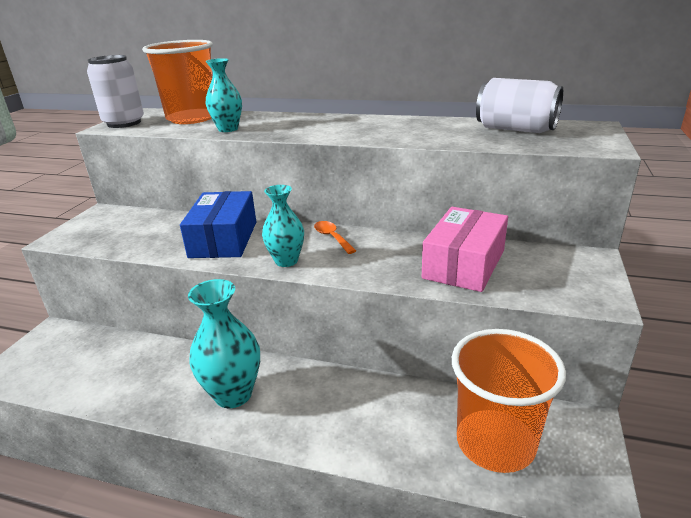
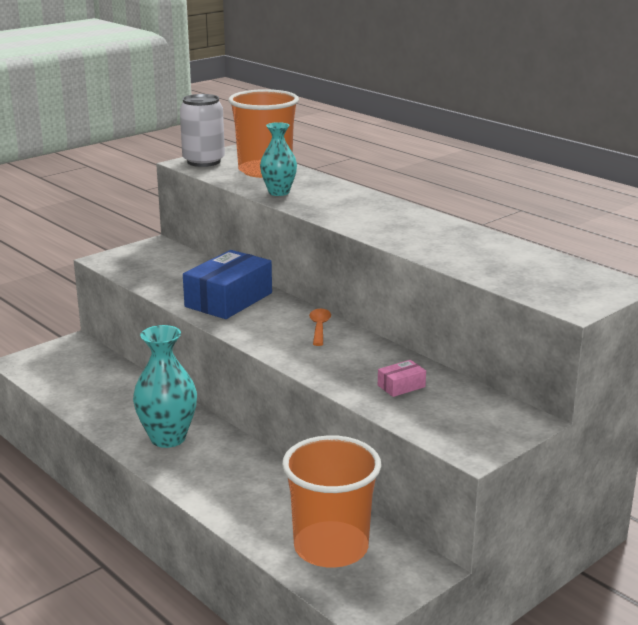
camera: 30 degrees right, 5 degrees down
(286, 261) = (257, 334): turquoise vase -> none
(464, 264) = (401, 386): pink box -> pink box, size x0.44
(515, 129) = (534, 265): white can -> none

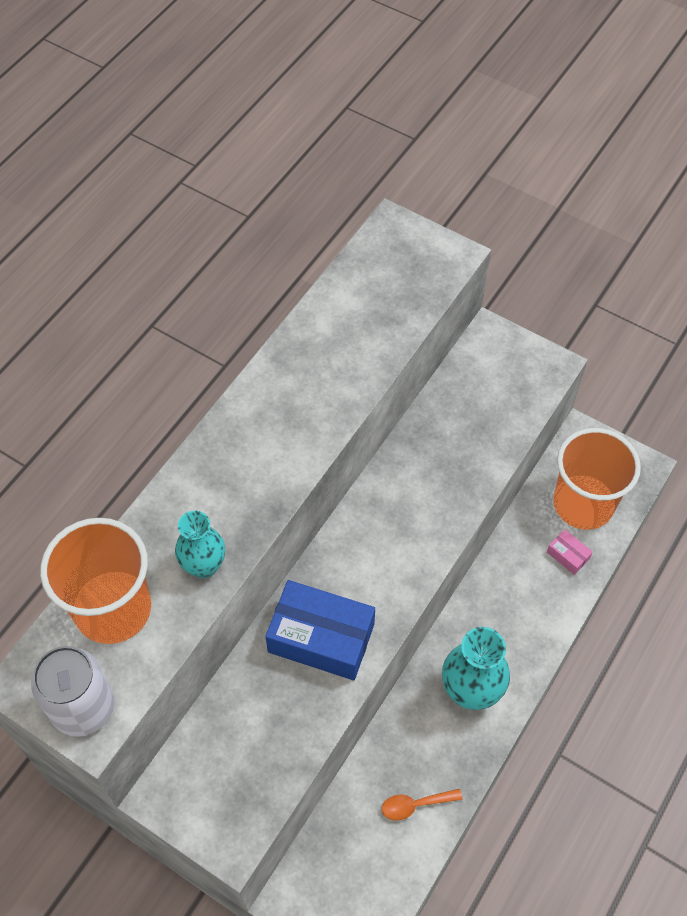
camera: 105 degrees left, 35 degrees up
(319, 327) = (365, 526): orange spoon -> orange spoon (415, 805)
(401, 386) = (465, 431): pink box -> pink box (568, 555)

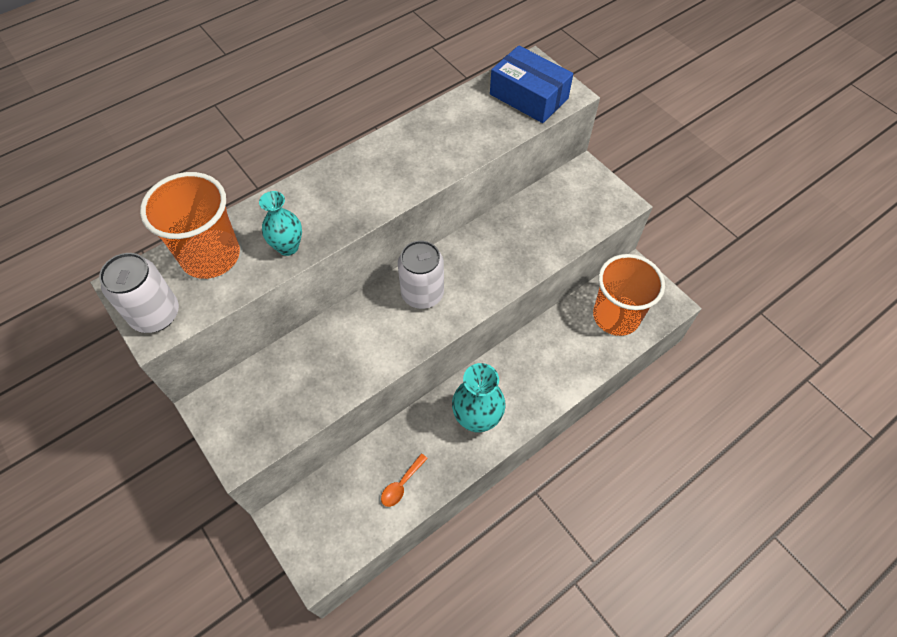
camera: 20 degrees right, 0 degrees up
(321, 638) = (369, 336): blue box -> blue box (529, 96)
(362, 561) = (422, 294): none -> white can
(415, 805) = (401, 485): orange spoon -> orange spoon turned 60 degrees counterclockwise
(568, 555) = (590, 348): pink box -> none

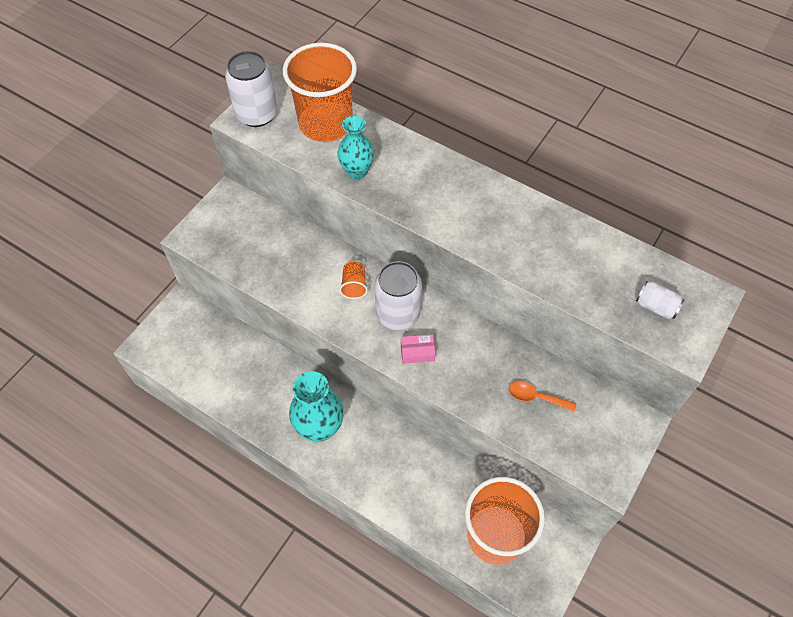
camera: 70 degrees right, 0 degrees up
(376, 319) = (354, 286): none -> orange cup
(401, 485) = (235, 384): orange spoon -> orange spoon (536, 397)
(468, 291) = (417, 352): none -> pink box
(529, 96) = (656, 306): blue box -> white can

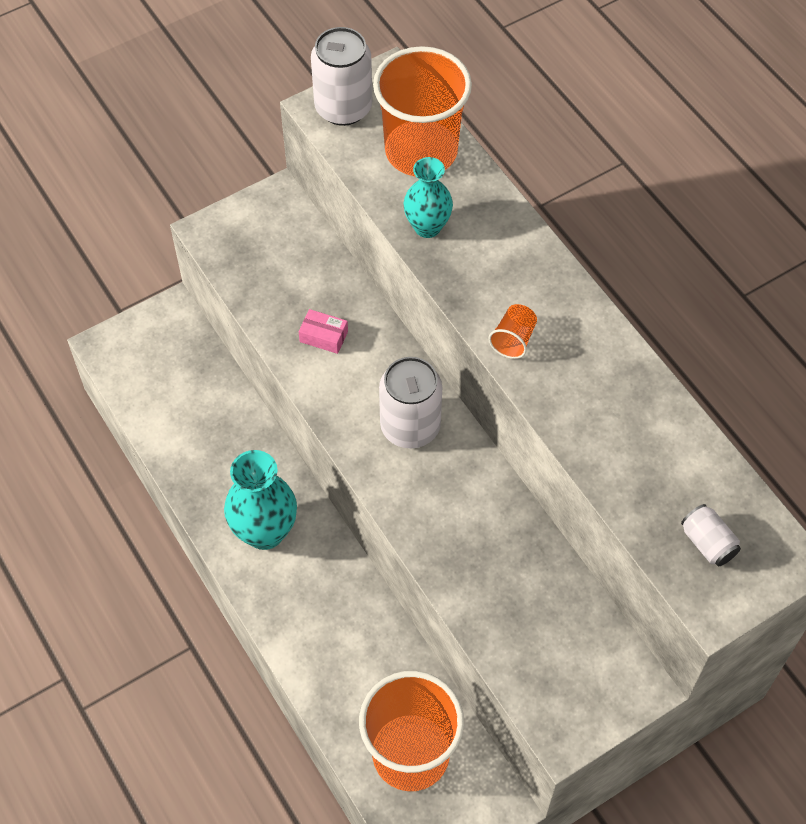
camera: 25 degrees right, 0 degrees up
(354, 286) = (374, 370): orange cup -> orange cup (513, 340)
(417, 352) = (409, 483): pink box -> pink box (323, 336)
(536, 397) = (526, 600): orange spoon -> none

